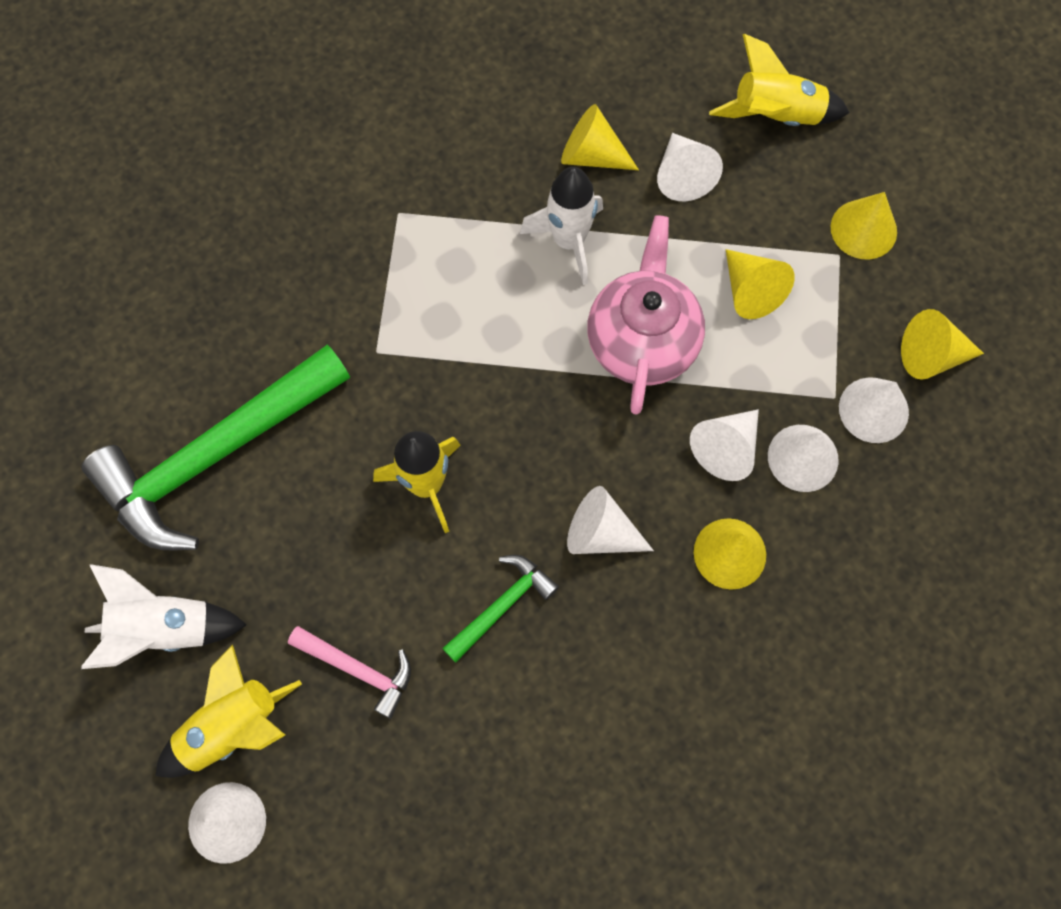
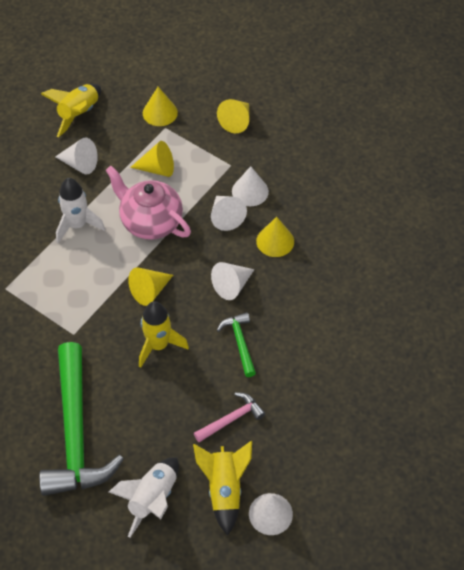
camera: 60 degrees left, 15 degrees down
(592, 155) = (40, 193): yellow cone -> yellow cone (149, 291)
(873, 410) = (246, 154): white cone -> none

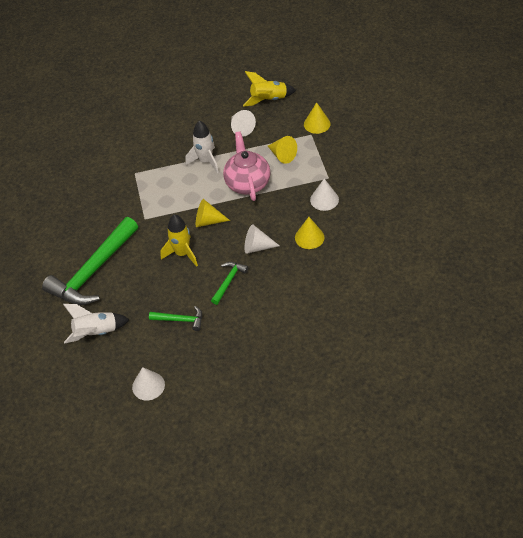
camera: 45 degrees right, 5 degrees down
(224, 489) = (137, 355): yellow rocket -> none
(225, 217) = (294, 206): white cone -> none
(231, 419) = (180, 320): pink hammer -> green hammer
(236, 121) = (359, 154): yellow cone -> none

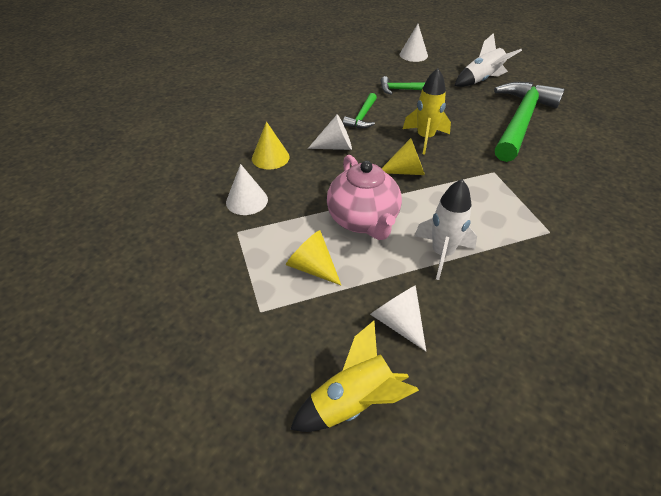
camera: 170 degrees right, 5 degrees down
(317, 124) = (247, 336): yellow cone -> none

